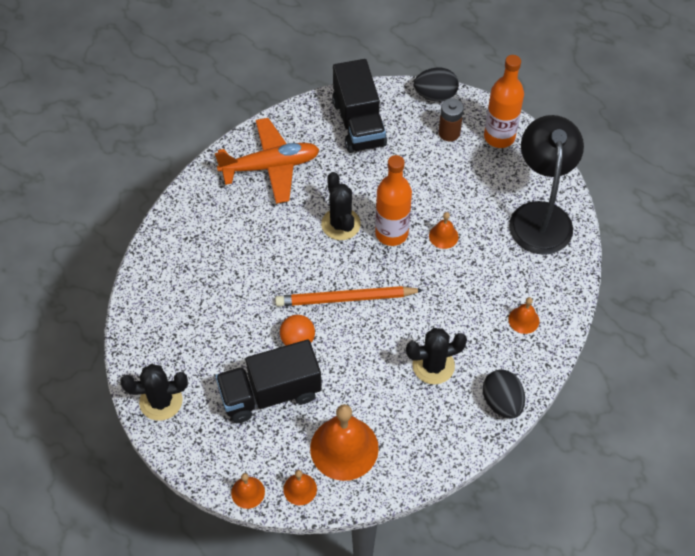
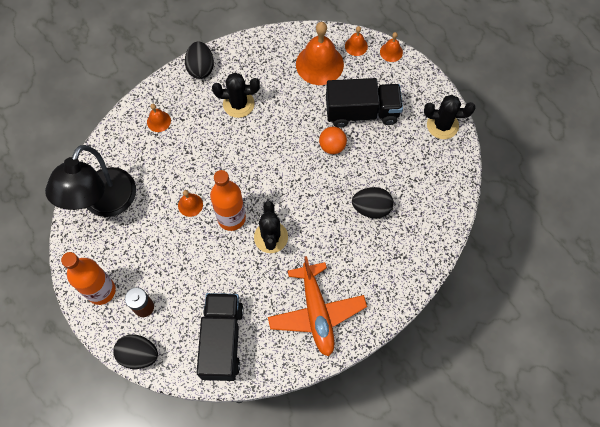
camera: 165 degrees left, 10 degrees up
(233, 280) = (371, 208): none -> black egg
(270, 166) = (316, 312): orange plane -> orange plane turned 105 degrees counterclockwise
(346, 298) = (286, 170): orange pencil -> none

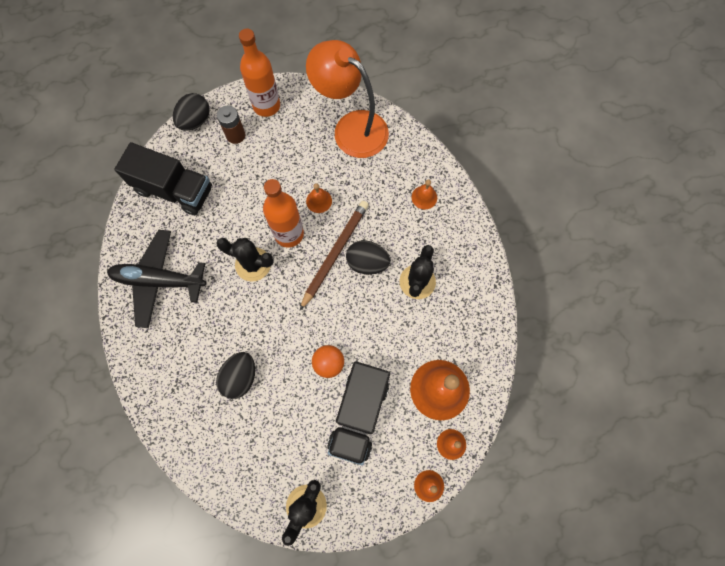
camera: 110 degrees right, 5 degrees up
(104, 203) = (351, 127): black lamp -> orange lamp
(201, 68) = (476, 256): black egg -> black egg (367, 263)
(236, 174) = (335, 254): none -> brown pencil
(316, 312) = (159, 281): orange plane -> black plane

